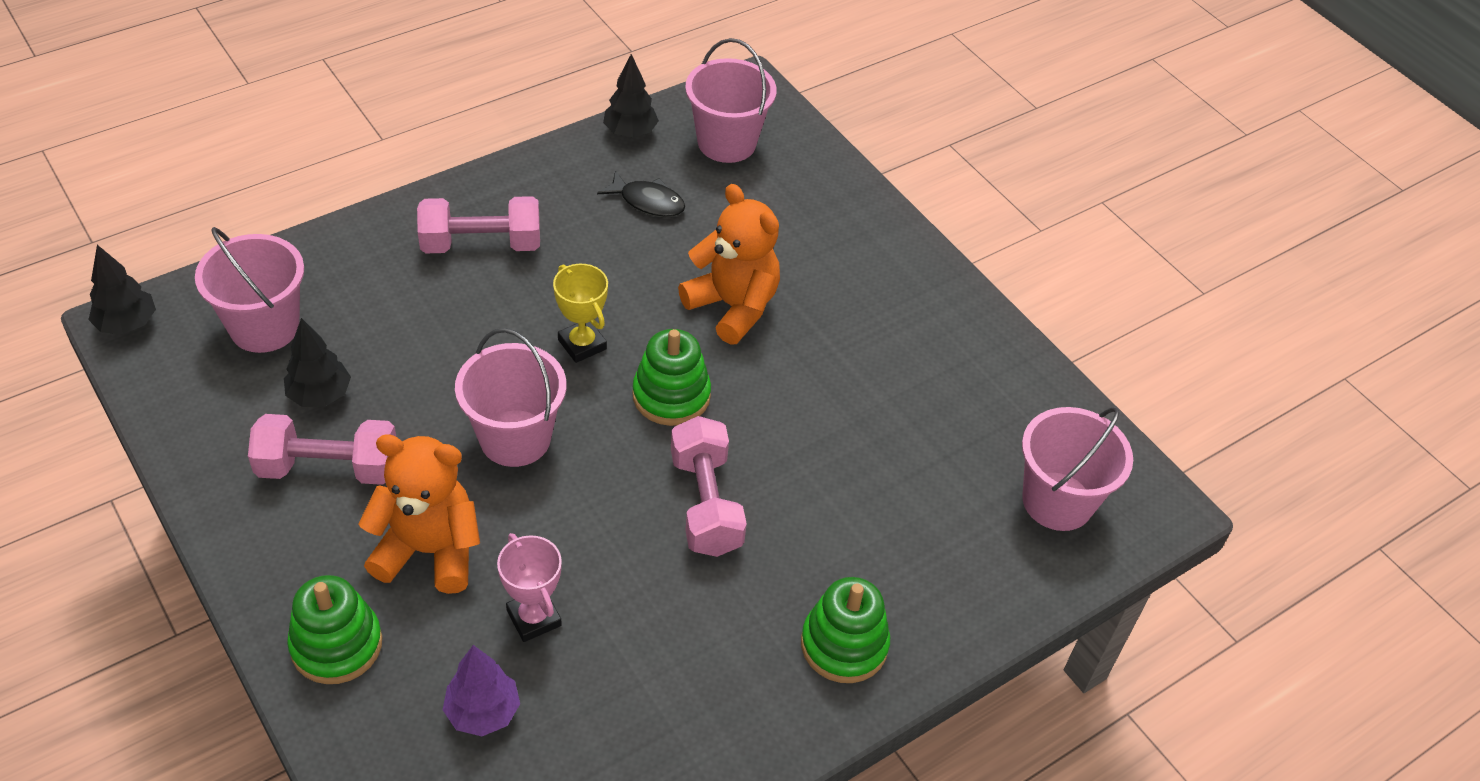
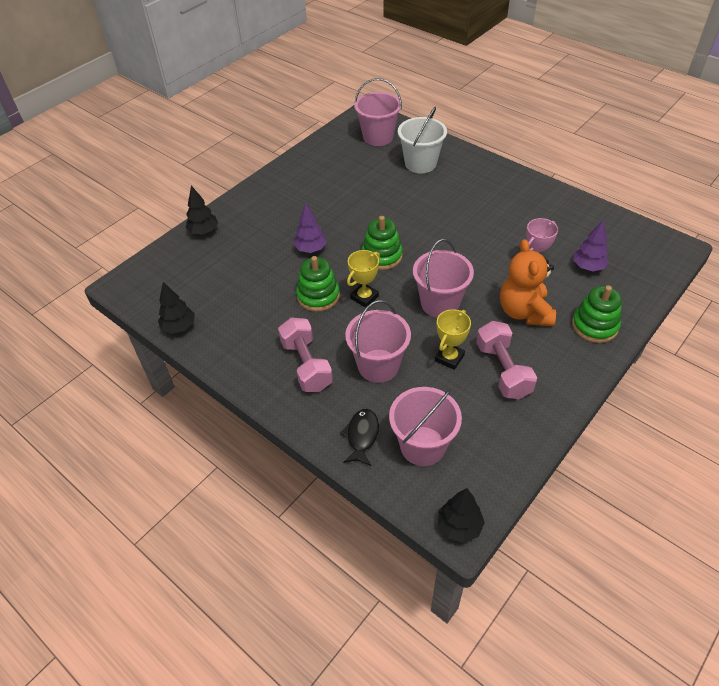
camera: 100 degrees left, 0 degrees up
(320, 395) = (458, 395): black tree -> black tree (204, 231)
(394, 409) = (449, 358): none -> yellow trophy
(648, 202) = (241, 302): black fish -> black fish (362, 436)
(705, 503) = (439, 229): pink dumbbell -> none
(726, 142) = (177, 282): pink bucket -> pink bucket (378, 365)
(733, 307) = (311, 249): orange teddy bear -> purple tree
(844, 645) = (483, 177): green stacking toy -> green stacking toy (318, 296)
(933, 546) = (420, 163): none -> white bucket

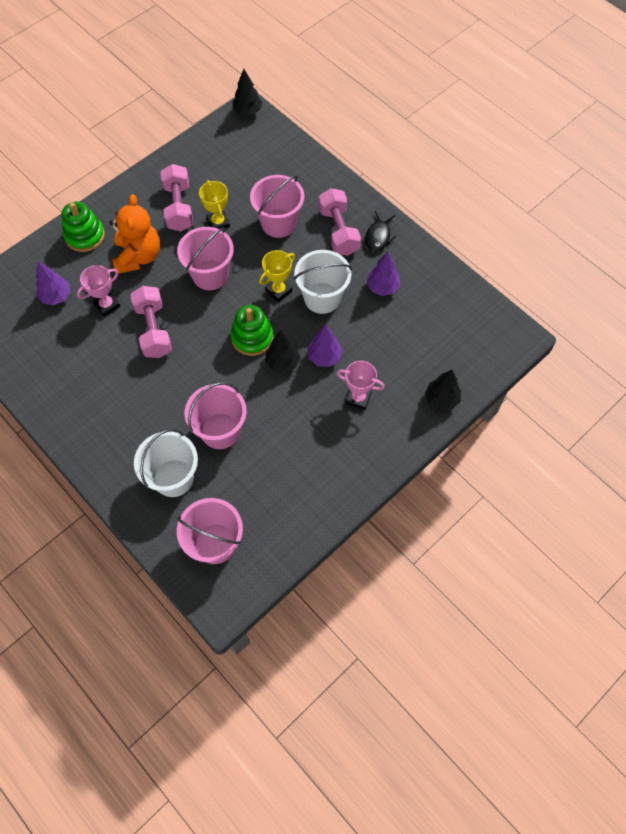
camera: 175 degrees left, 15 degrees up
(179, 327) = (452, 281): black tree -> black tree (283, 362)
(255, 313) = (382, 287): none -> purple tree
(278, 224) = (358, 398): none -> pink trophy
(318, 296) = (322, 298): green stacking toy -> white bucket
(362, 436) = (301, 171): black fish -> black fish (378, 236)
(422, 446) = (258, 160): pink bucket -> pink bucket (220, 431)
(449, 358) = (218, 223): yellow trophy -> yellow trophy turned 60 degrees counterclockwise
(478, 251) = (154, 330): none -> pink dumbbell

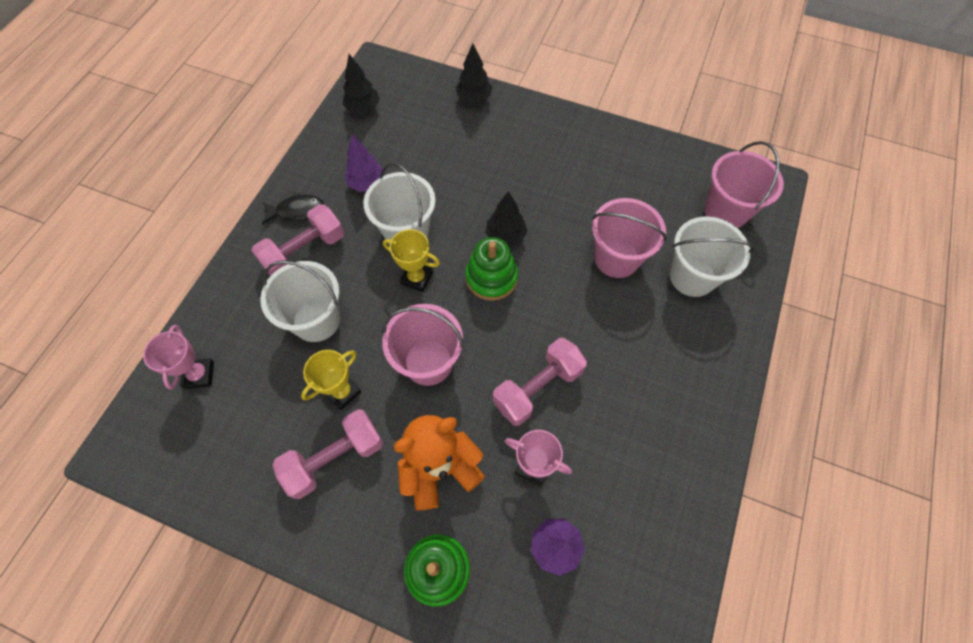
camera: 115 degrees left, 0 degrees up
(248, 111) = (118, 451): black tree -> black tree (363, 108)
(278, 223) = (316, 320): pink bucket -> white bucket
(324, 357) = (479, 202): purple tree -> none
(358, 398) = (510, 158): pink trophy -> pink trophy (199, 375)

